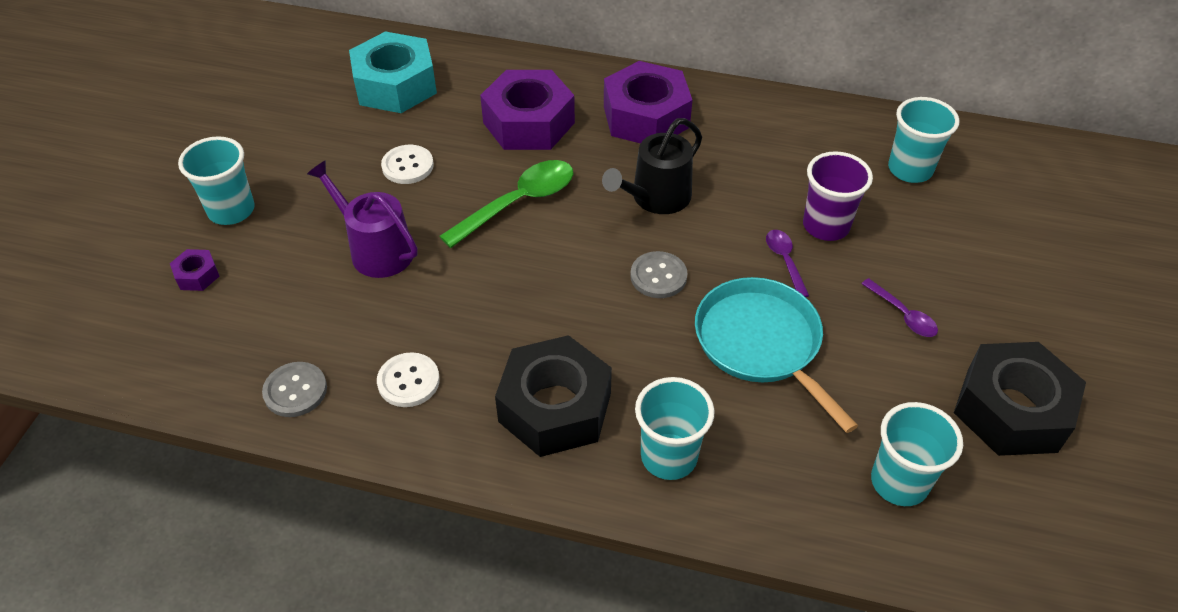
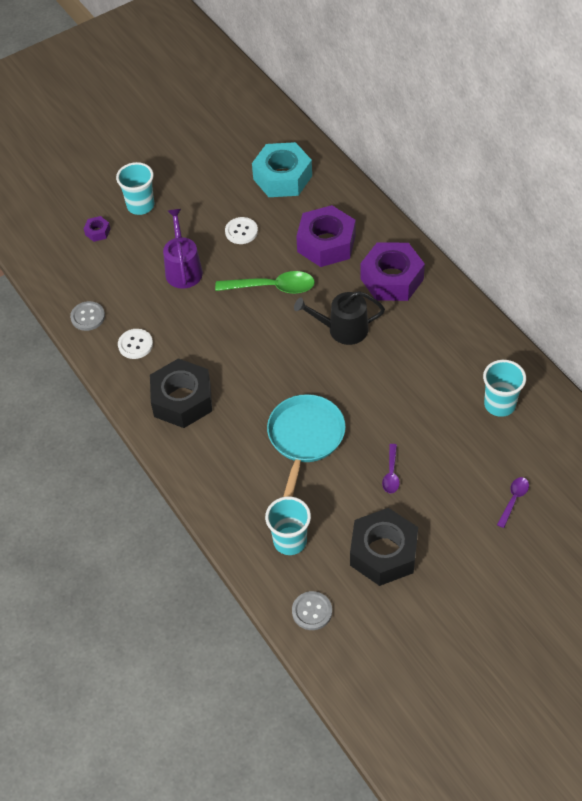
camera: 45 degrees right, 5 degrees up
(658, 276) = (296, 371): grey button -> grey button (312, 611)
(669, 457) = (205, 456): turquoise cup -> none
(785, 261) = (367, 406): purple spoon -> purple spoon (513, 500)
(826, 226) = (411, 403): purple cup -> none

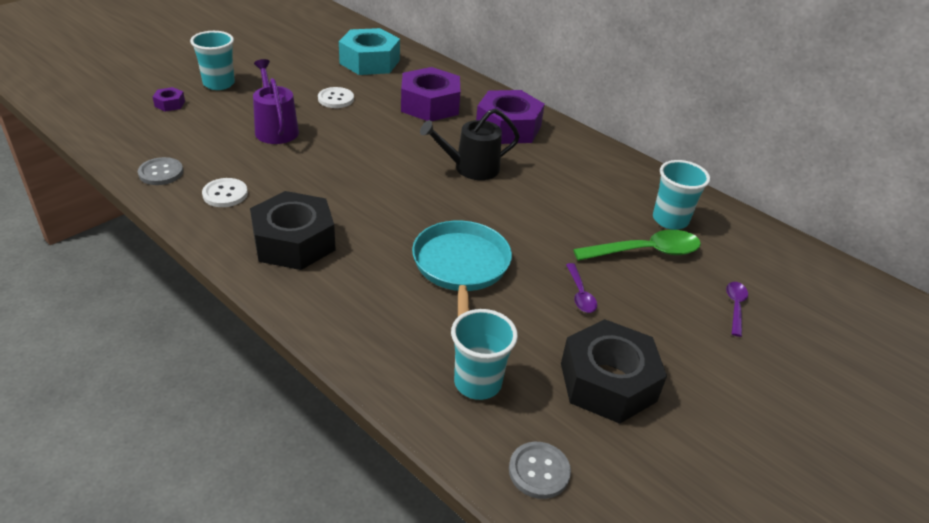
camera: 20 degrees left, 15 degrees down
(272, 287) = (381, 139): green spoon -> green spoon (645, 252)

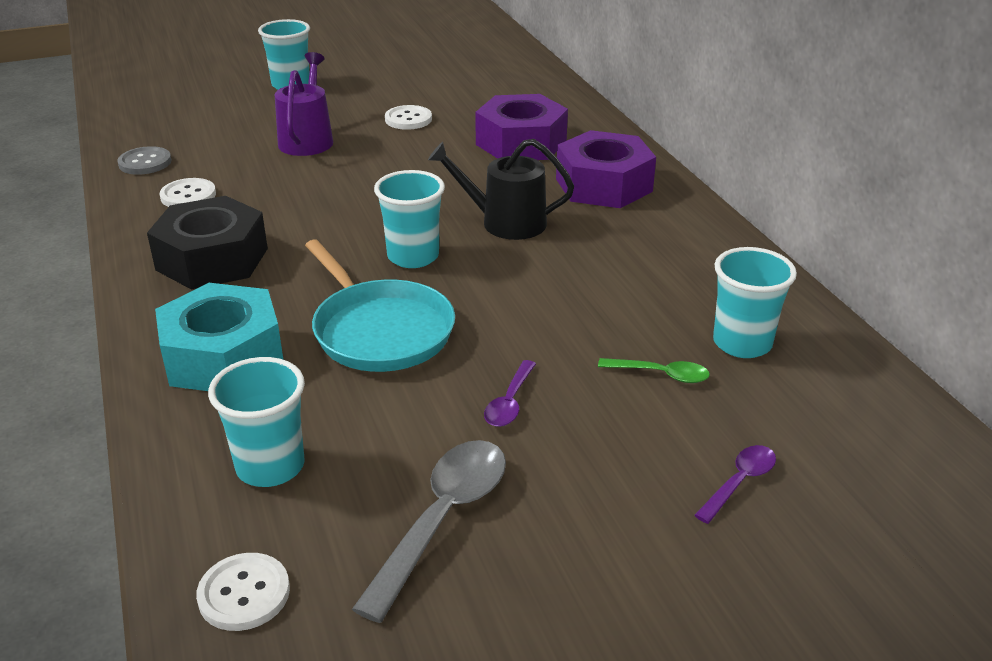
camera: 30 degrees right, 5 degrees down
(170, 104) = (220, 98): purple nut -> none
(369, 62) = (490, 85): turquoise nut -> turquoise nut (223, 356)
(434, 207) = (413, 256): none -> turquoise cup
(461, 267) = (380, 331): turquoise pan -> turquoise pan turned 120 degrees clockwise
(539, 471) = (244, 594): grey button -> white button
(607, 382) = (442, 519): black nut -> grey spoon
(645, 252) = (661, 374): green spoon -> green spoon, size x0.54

